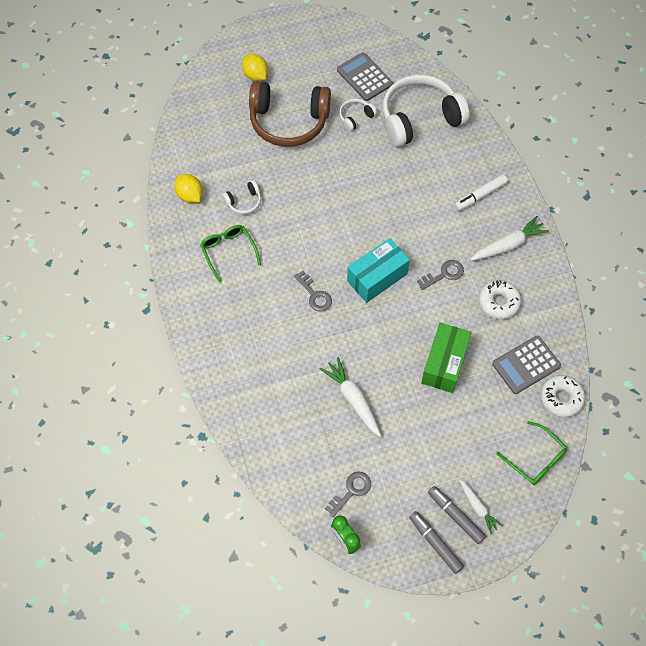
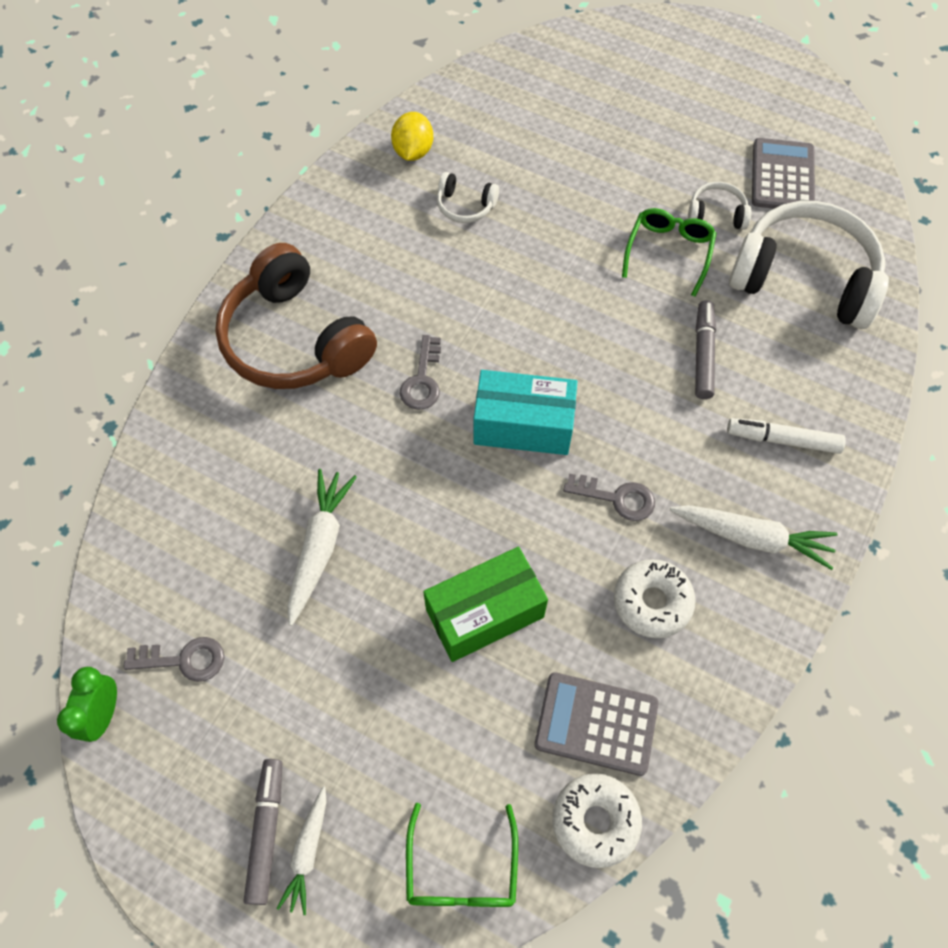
camera: 45 degrees right, 0 degrees up
(228, 252) = (382, 247): green glasses -> green glasses (668, 253)
(255, 75) = (643, 78): yellow lemon -> none
(289, 121) = (624, 157): brown headphones -> brown headphones (295, 339)
(435, 543) = (199, 840): grey marker -> grey marker (703, 354)

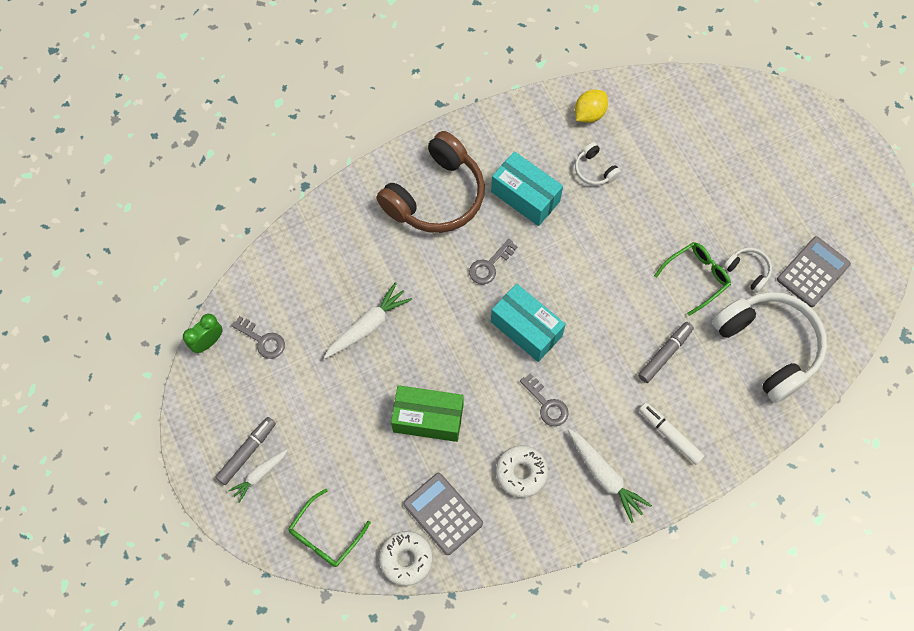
camera: 35 degrees right, 5 degrees up
(295, 339) = (436, 196): brown headphones -> brown headphones turned 135 degrees counterclockwise
(406, 278) = (525, 196): none -> turquoise box

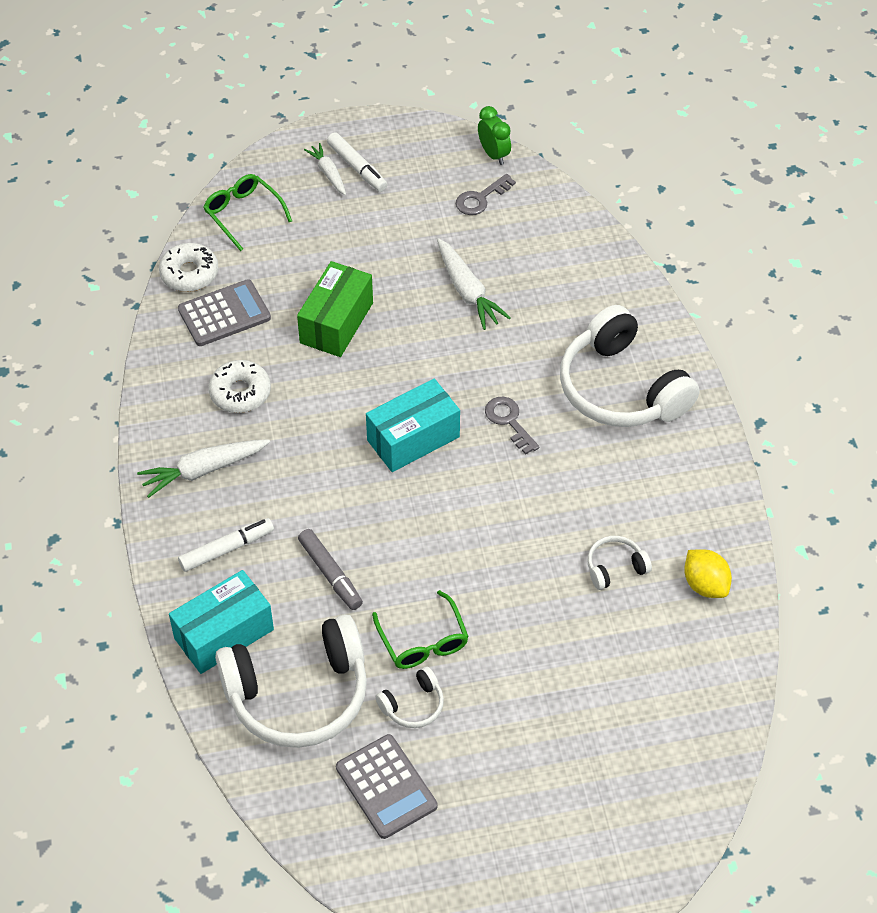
camera: 105 degrees right, 15 degrees down
(247, 452) = (357, 167): grey marker -> white marker
(436, 196) = (621, 388): brown headphones -> white headphones
(525, 196) = (595, 480): turquoise box -> turquoise box (224, 634)
(547, 404) = (311, 436): grey key -> none

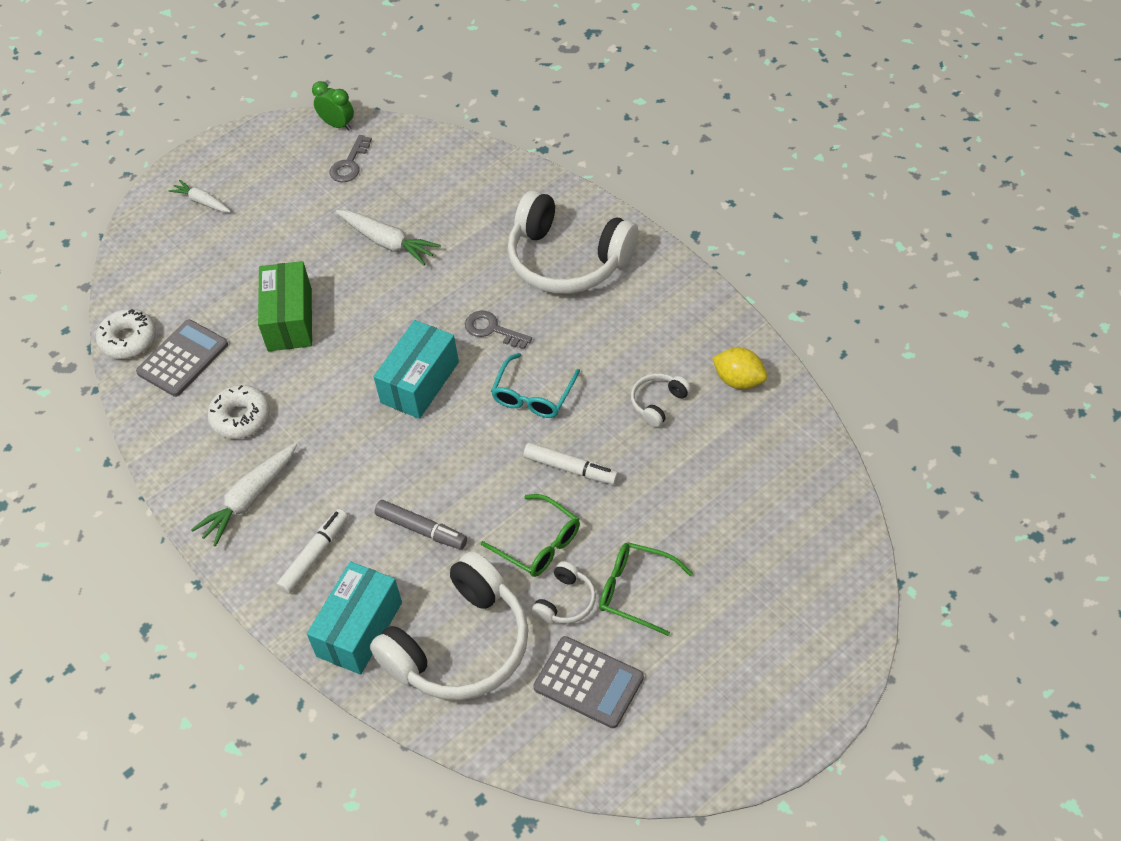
camera: 25 degrees left, 0 degrees up
(243, 214) = (147, 268): green glasses -> green glasses (636, 591)
(357, 167) = (225, 186): white marker -> white marker (571, 469)
(506, 502) = (533, 395): none -> turquoise glasses

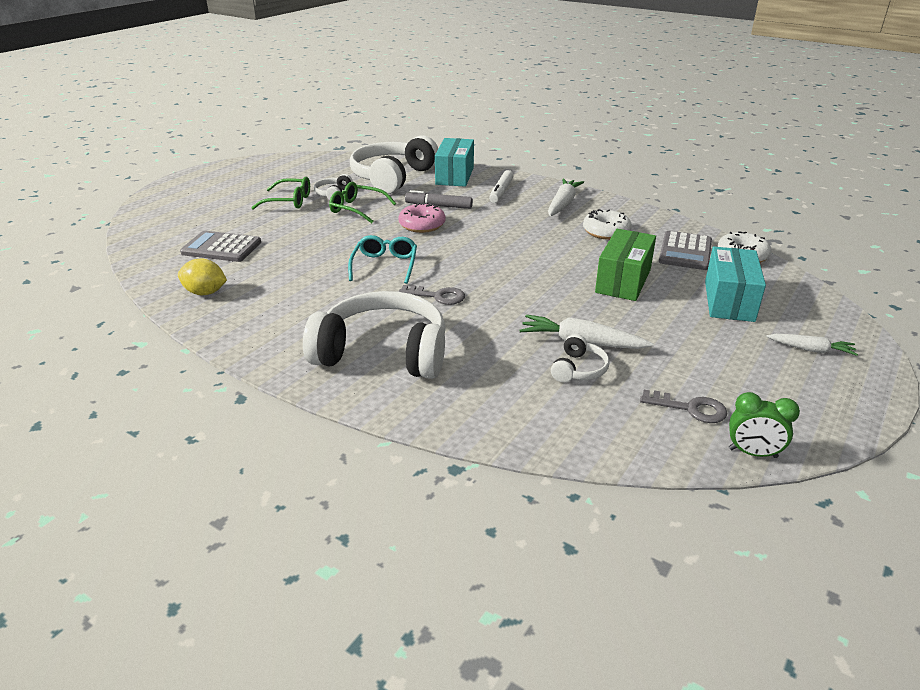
camera: 160 degrees right, 20 degrees down
(289, 319) = (623, 281): green box -> green box turned 45 degrees clockwise
(350, 164) = (690, 408): grey key -> grey key turned 105 degrees clockwise
(420, 382) = (482, 261): turquoise box -> turquoise box (729, 301)
(462, 480) = (422, 225): none -> pink donut
(571, 469) = (343, 237): white marker -> none
(588, 682) = (314, 175): grey calculator -> grey calculator (221, 248)
(658, 403) = (278, 273): white headphones -> white headphones (578, 369)

